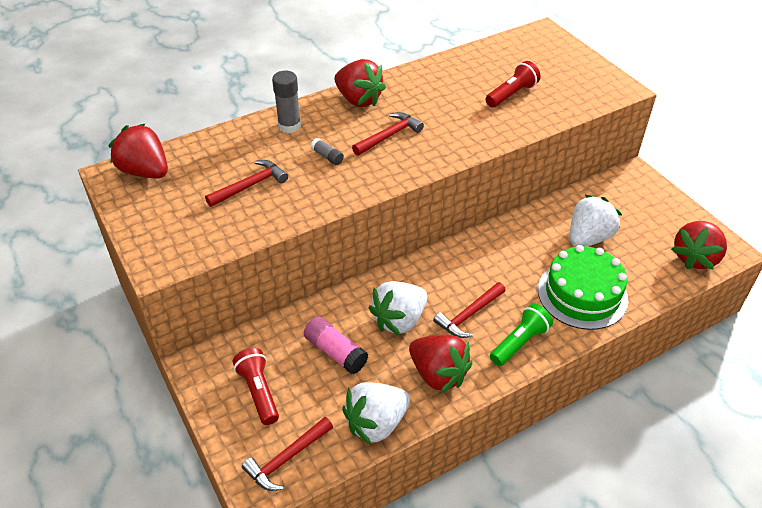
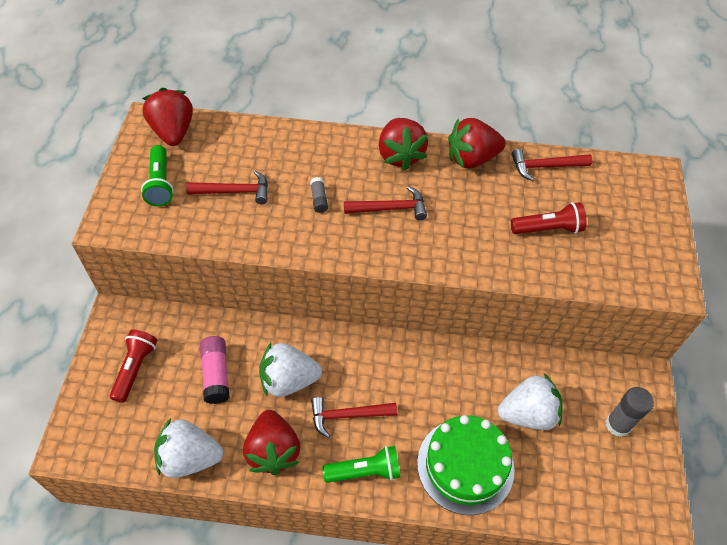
camera: 35 degrees right, 10 degrees up
(176, 212) = (160, 184): none -> green flashlight
(287, 459) = (105, 438): red hammer -> red hammer (545, 166)
(289, 126) = (318, 150): grey glue stick -> grey glue stick (618, 425)
(695, 258) = (615, 506): red strawberry -> red strawberry (472, 158)

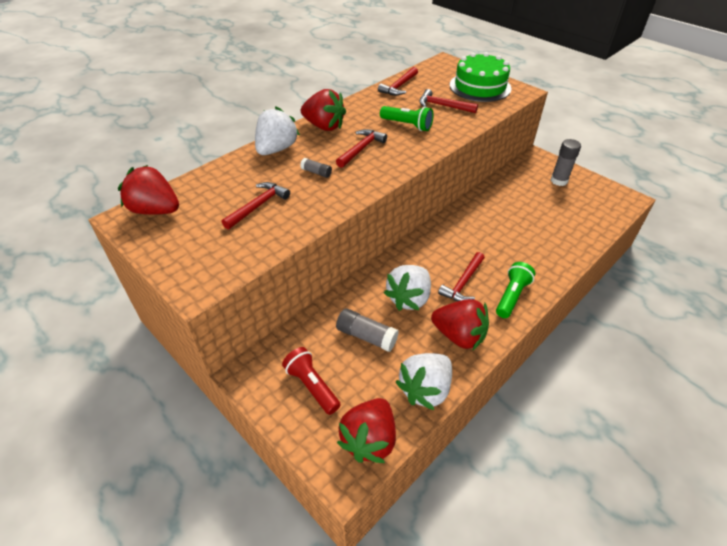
camera: 50 degrees left, 10 degrees down
(160, 184) = (197, 240): green flashlight -> green flashlight (407, 125)
(216, 374) = (366, 336): pink glue stick -> grey glue stick
(465, 465) = (541, 249): green cake -> green cake (480, 86)
(472, 158) = (361, 105): red strawberry -> red strawberry (369, 440)
(528, 414) = (526, 207): white strawberry -> white strawberry (276, 149)
(548, 229) = (443, 106): red flashlight -> red hammer

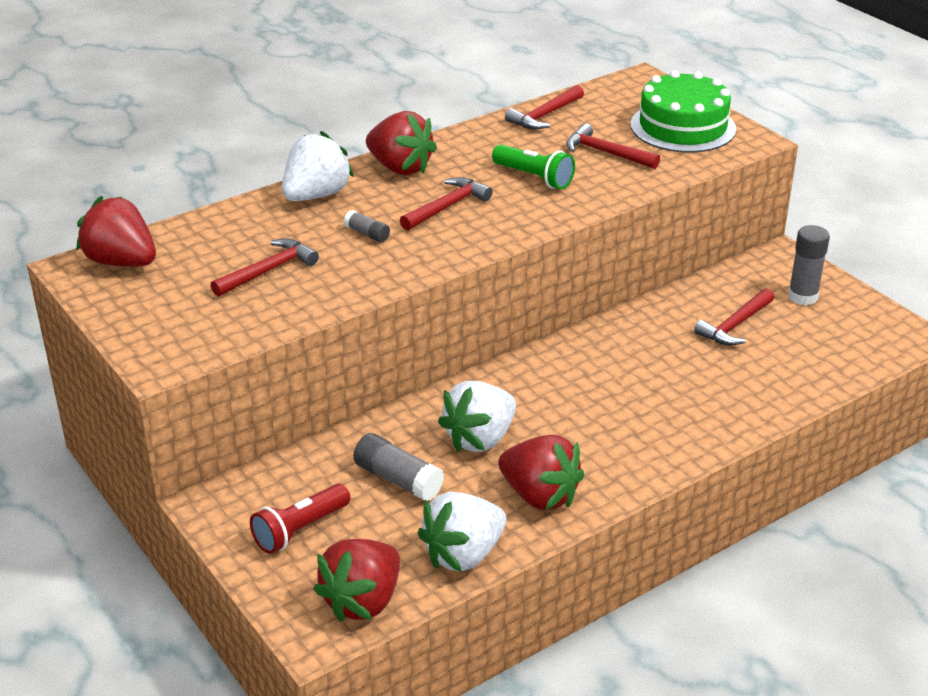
camera: 10 degrees right, 10 degrees down
(312, 386) = (300, 530): red flashlight -> red flashlight turned 105 degrees counterclockwise
(463, 283) = (574, 428): red hammer -> red hammer (735, 325)
(511, 296) = (644, 454): green flashlight -> none

